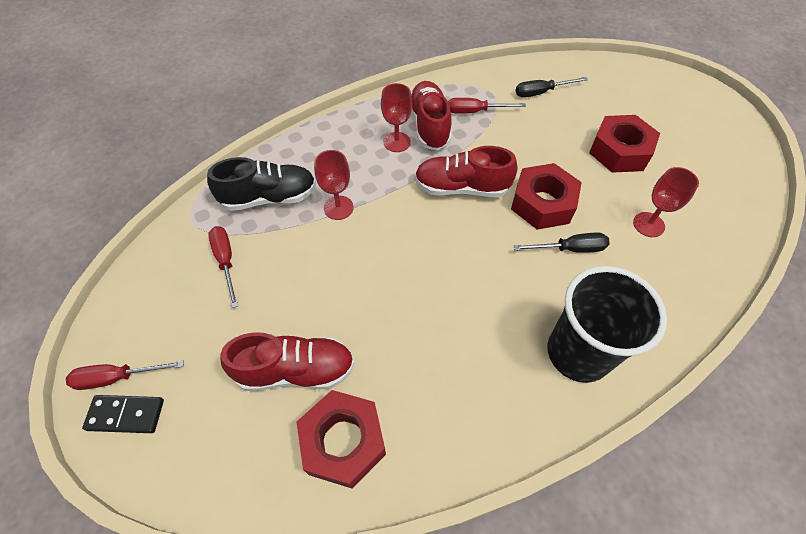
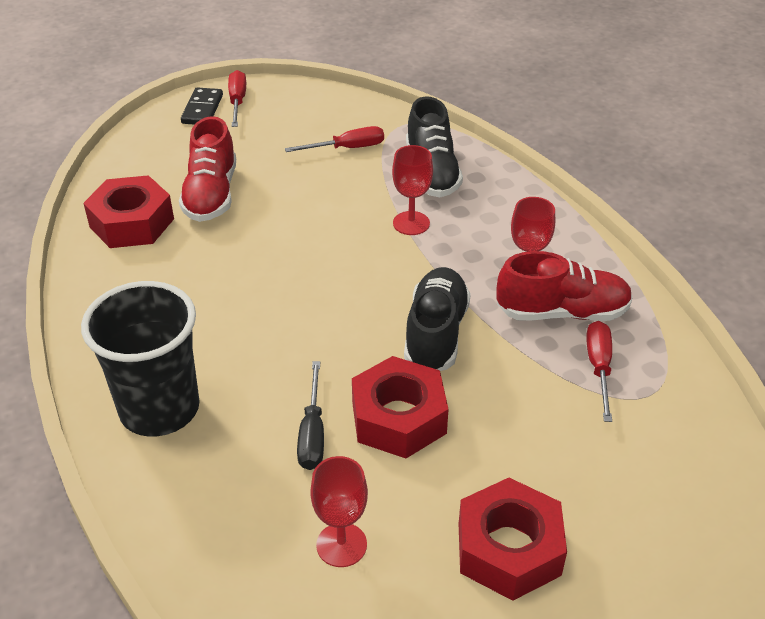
camera: 95 degrees right, 15 degrees down
(461, 188) = (436, 334): red shoe -> black shoe
(541, 92) = (660, 464): black screwdriver -> none

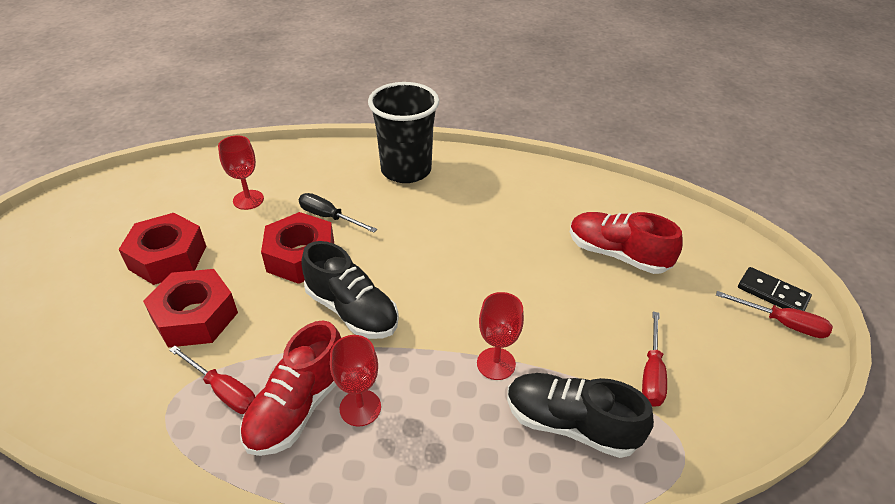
camera: 120 degrees right, 0 degrees up
(132, 223) = (601, 205): red nut -> red nut (195, 316)

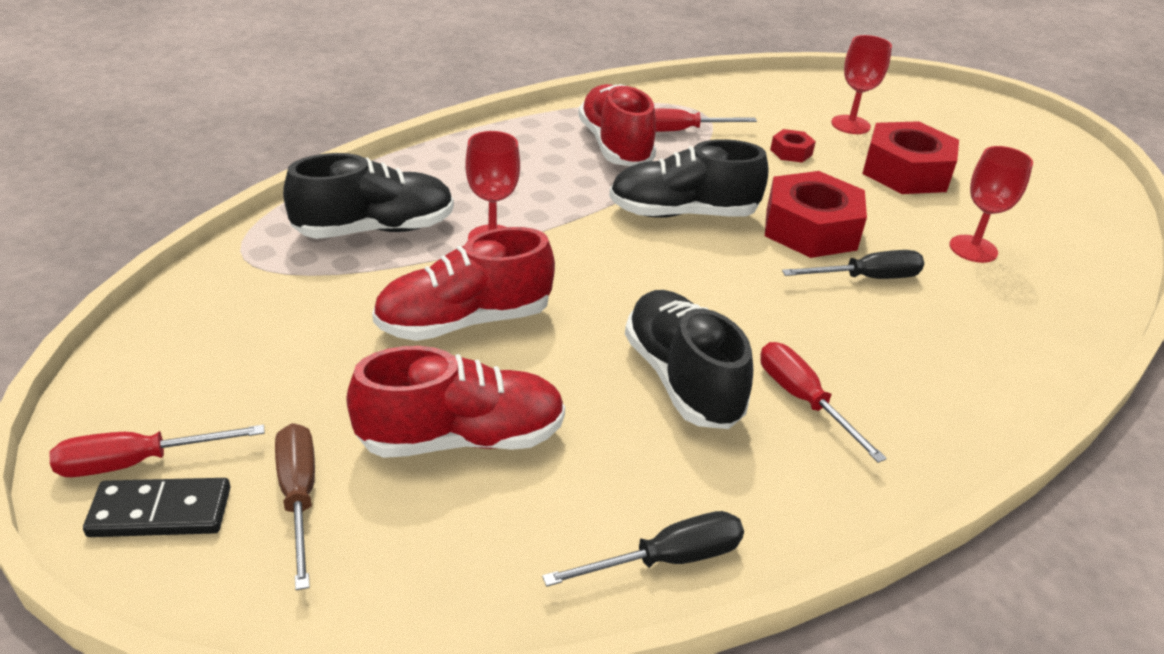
camera: 135 degrees right, 5 degrees down
(195, 316) = (791, 152): red nut -> red nut, size x0.46
(360, 408) = (569, 164): red goblet -> red goblet (850, 125)
(406, 170) = (915, 397): black cup -> none
(491, 225) = (682, 379): none -> black shoe
(567, 311) = (464, 321): none -> red shoe
(574, 180) = (667, 559): none -> black screwdriver
(651, 373) = (314, 306): red screwdriver -> red screwdriver (803, 400)
(706, 268) = (299, 497): none -> brown screwdriver

